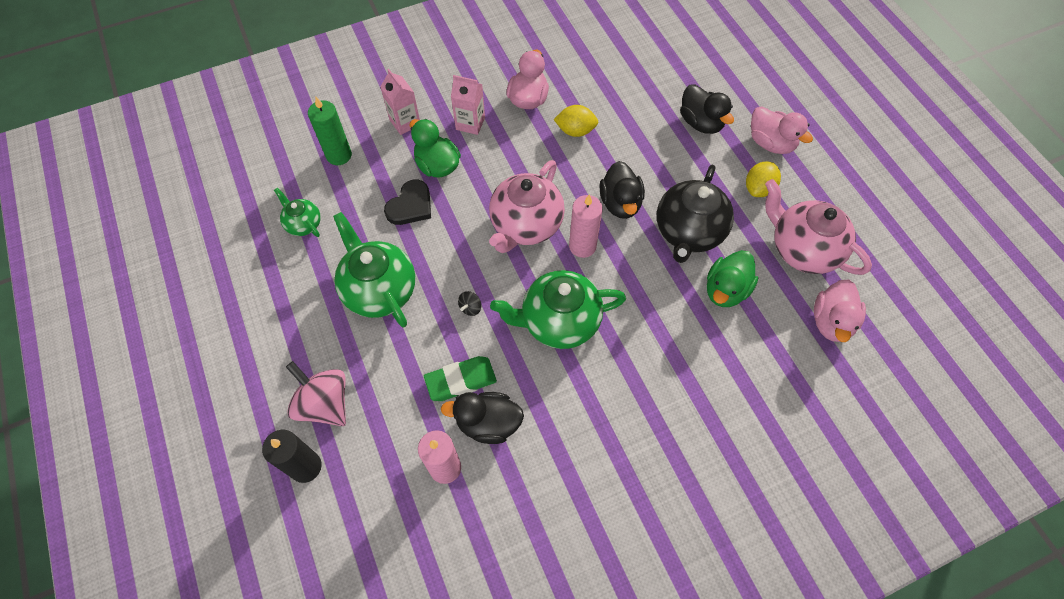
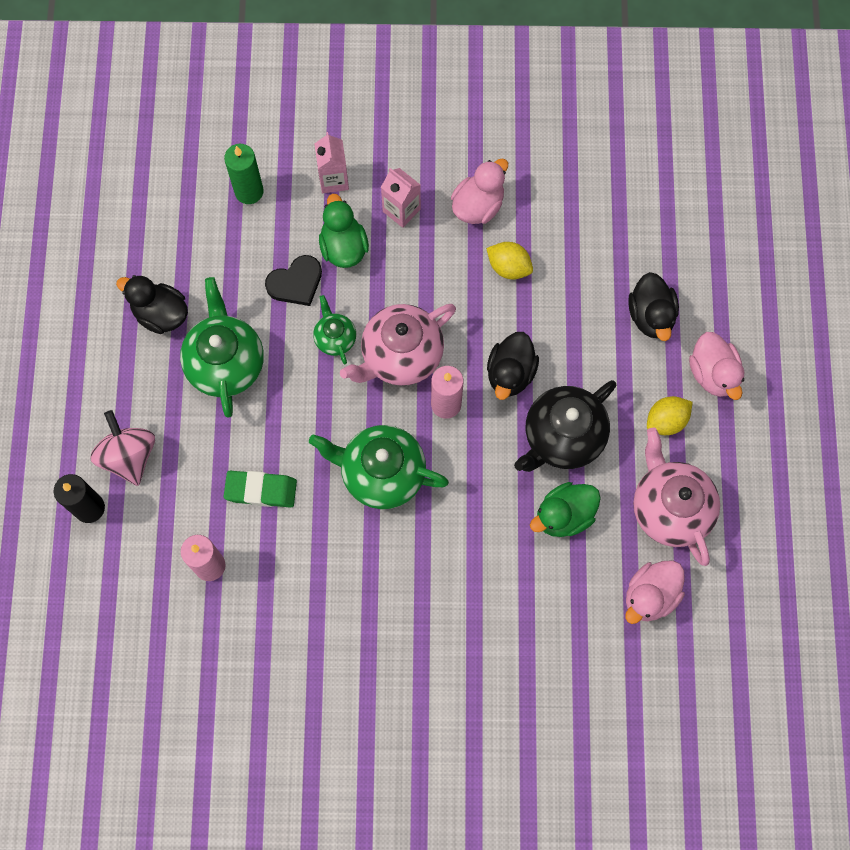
camera: 25 degrees right, 10 degrees up
(303, 224) = (182, 257): green teapot -> green teapot (335, 338)
(470, 308) = (304, 421): black spinning top -> none
(488, 423) = (267, 543): black duck -> black duck (161, 314)

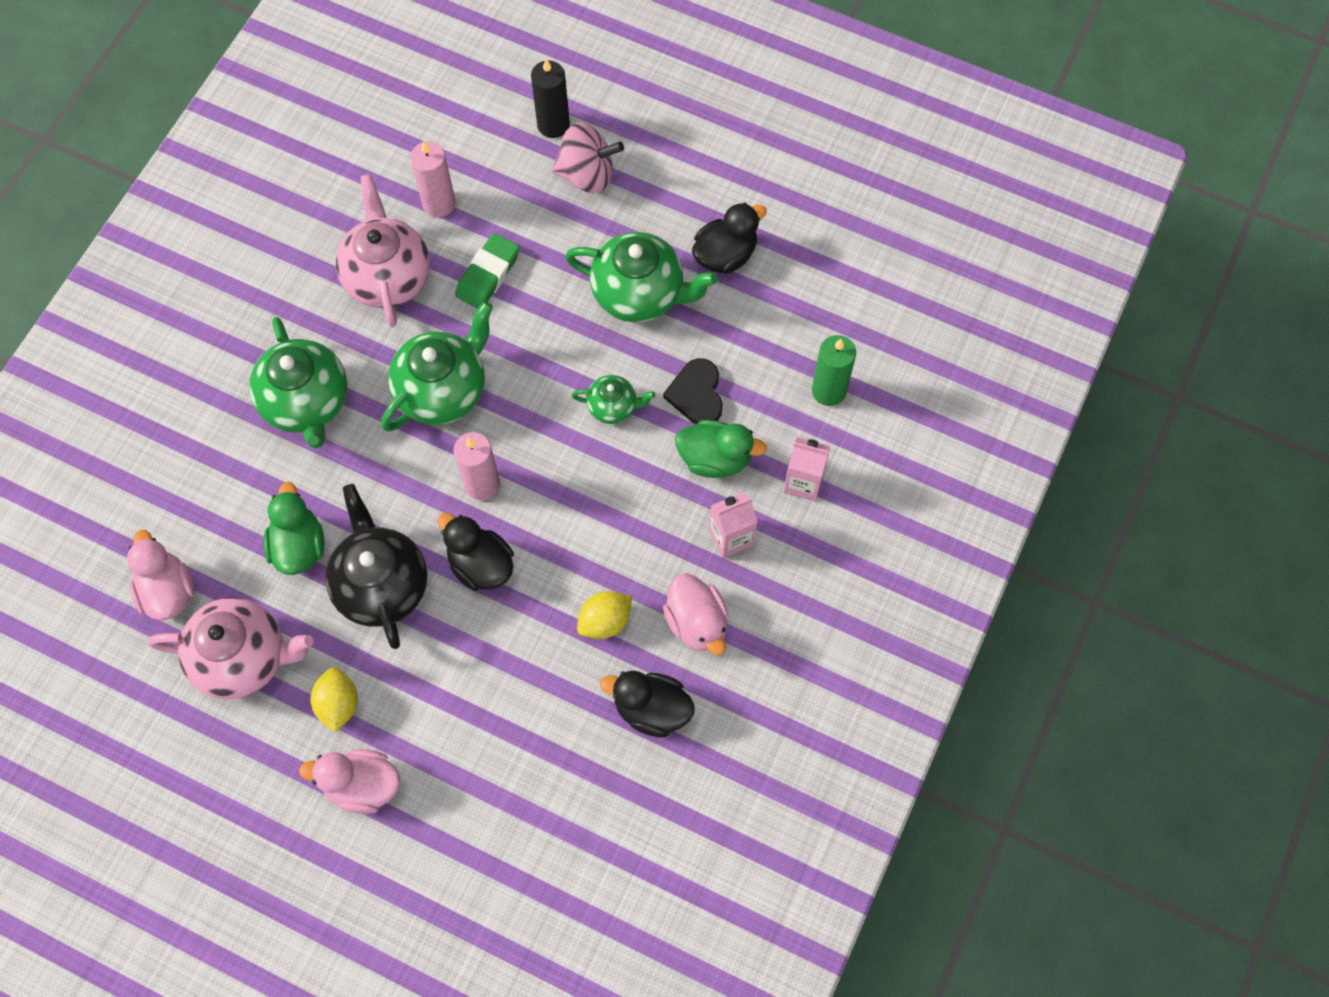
camera: 115 degrees right, 5 degrees down
(400, 356) = (559, 462): pink teapot -> pink teapot (387, 276)
(443, 576) = (307, 403): none -> green teapot
(651, 316) = (466, 751): black duck -> black duck (651, 709)

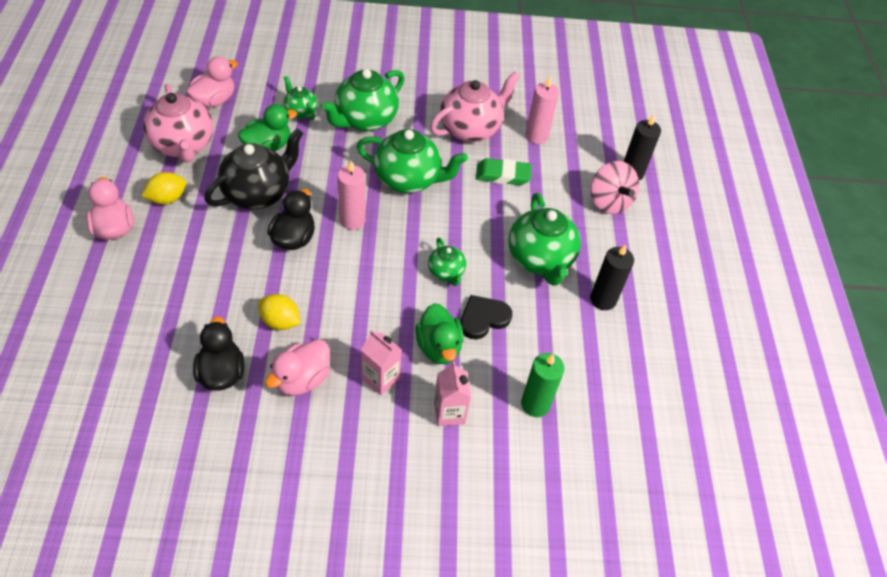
camera: 60 degrees right, 15 degrees down
(248, 481) = (300, 111): none -> green teapot
(725, 255) = (603, 299): black duck -> black candle

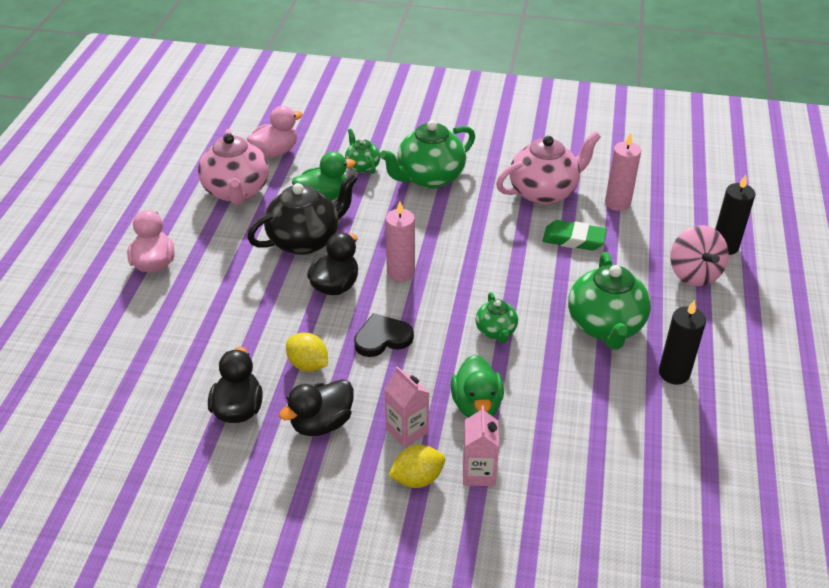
camera: 15 degrees right, 10 degrees down
(167, 198) = (212, 240): yellow lemon -> yellow lemon (417, 478)
(302, 379) = (321, 423): pink duck -> black duck
(408, 179) = (468, 237): green teapot -> none
(483, 318) = (531, 381): black heart -> black heart (382, 338)
(535, 404) = (579, 474): green candle -> none

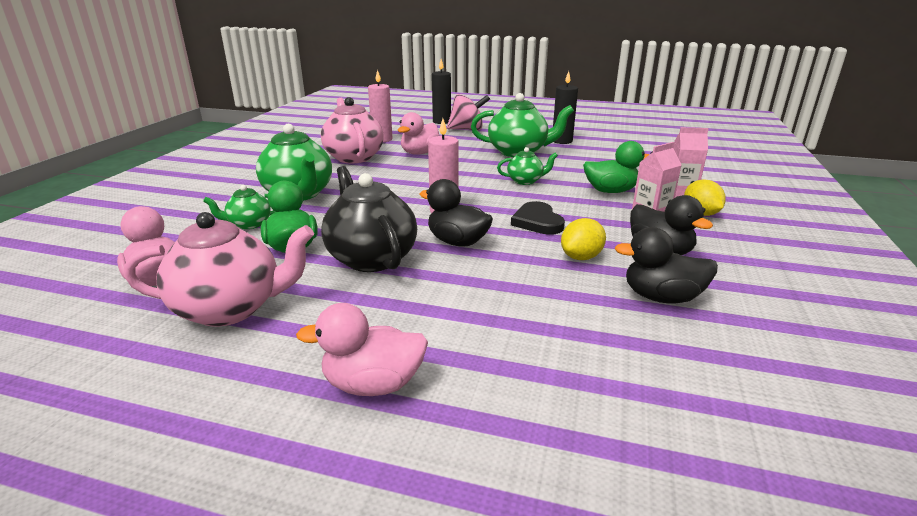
camera: 85 degrees left, 15 degrees down
(573, 239) = (419, 153): green eraser -> pink duck

